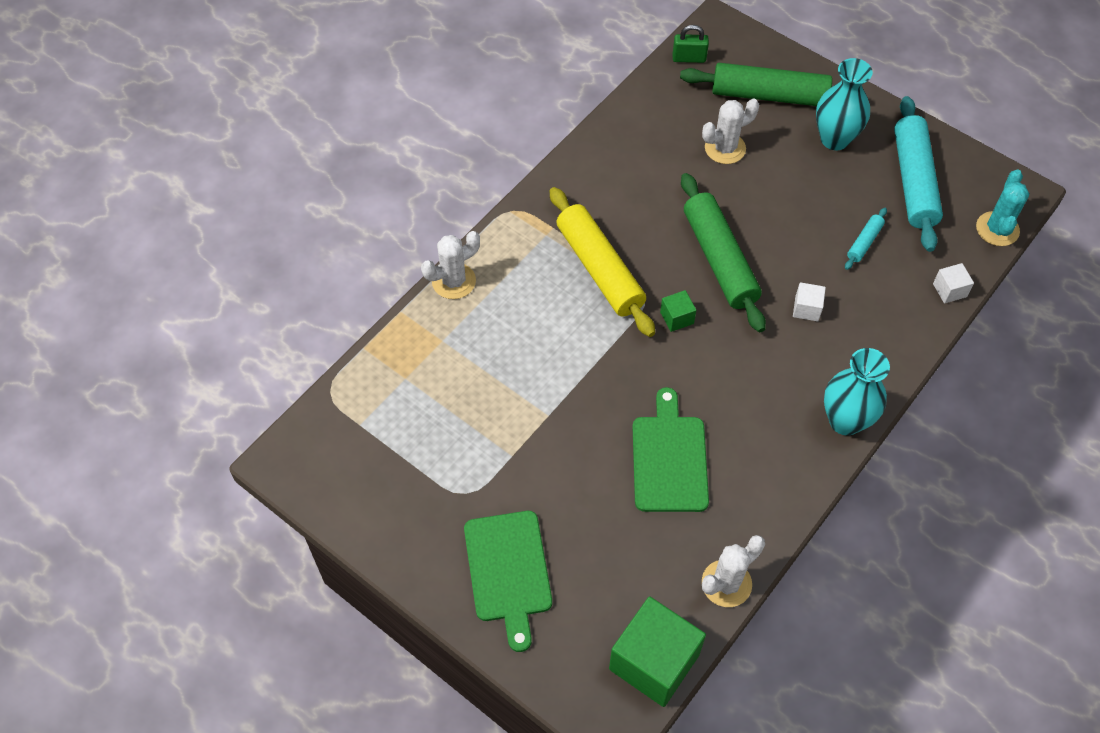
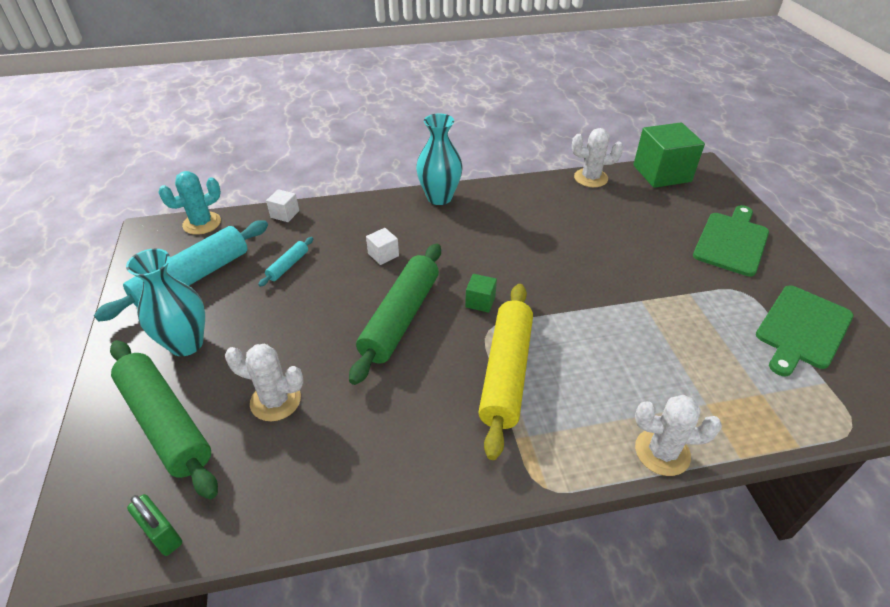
camera: 140 degrees left, 15 degrees down
(669, 459) = (571, 236): green cutting board -> green cutting board (802, 329)
(864, 242) = (288, 265): turquoise rolling pin -> turquoise rolling pin turned 45 degrees counterclockwise

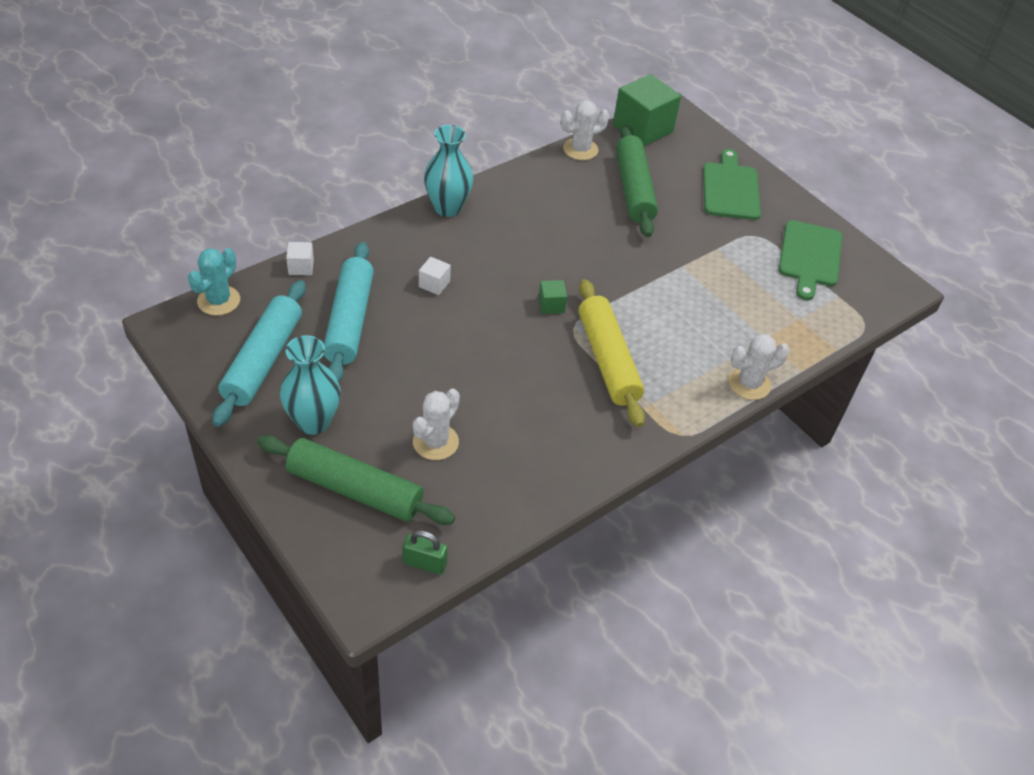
camera: 30 degrees left, 5 degrees up
(275, 401) = (435, 442): white cactus -> white cactus turned 45 degrees counterclockwise
(288, 265) = (349, 320): turquoise rolling pin -> turquoise rolling pin, size x2.23
(401, 318) = (492, 340): green rolling pin -> green rolling pin (634, 189)

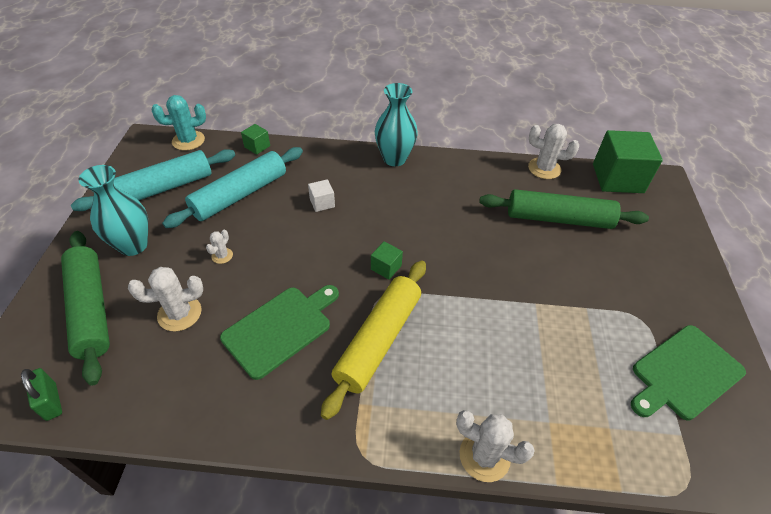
camera: 45 degrees right, 0 degrees up
(301, 267) = (257, 146): white cube -> green cube
(407, 379) = (222, 256): none -> white cactus
(634, 189) = (558, 219): green rolling pin -> green rolling pin turned 60 degrees clockwise
(730, 189) = (655, 265): green cutting board -> green cutting board (280, 328)

